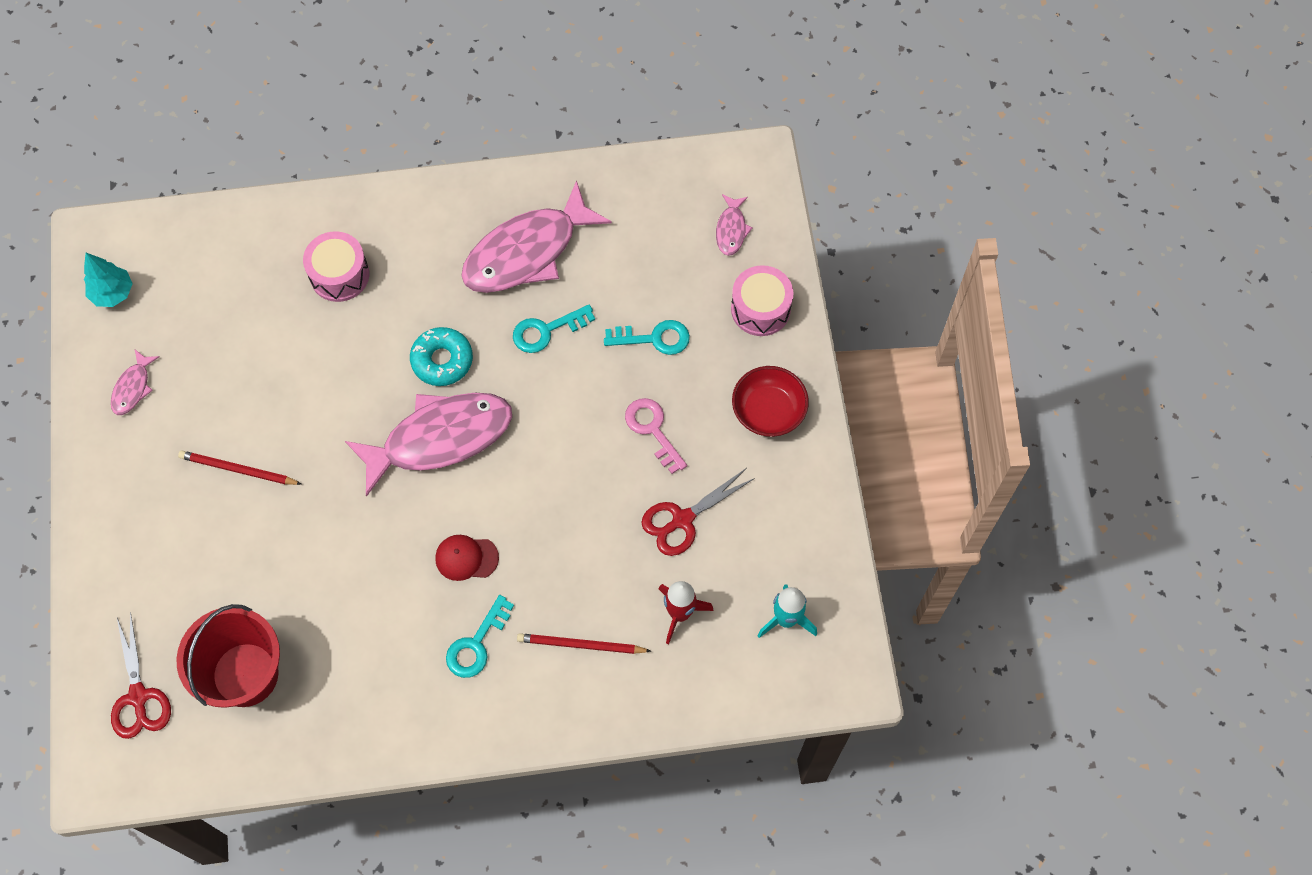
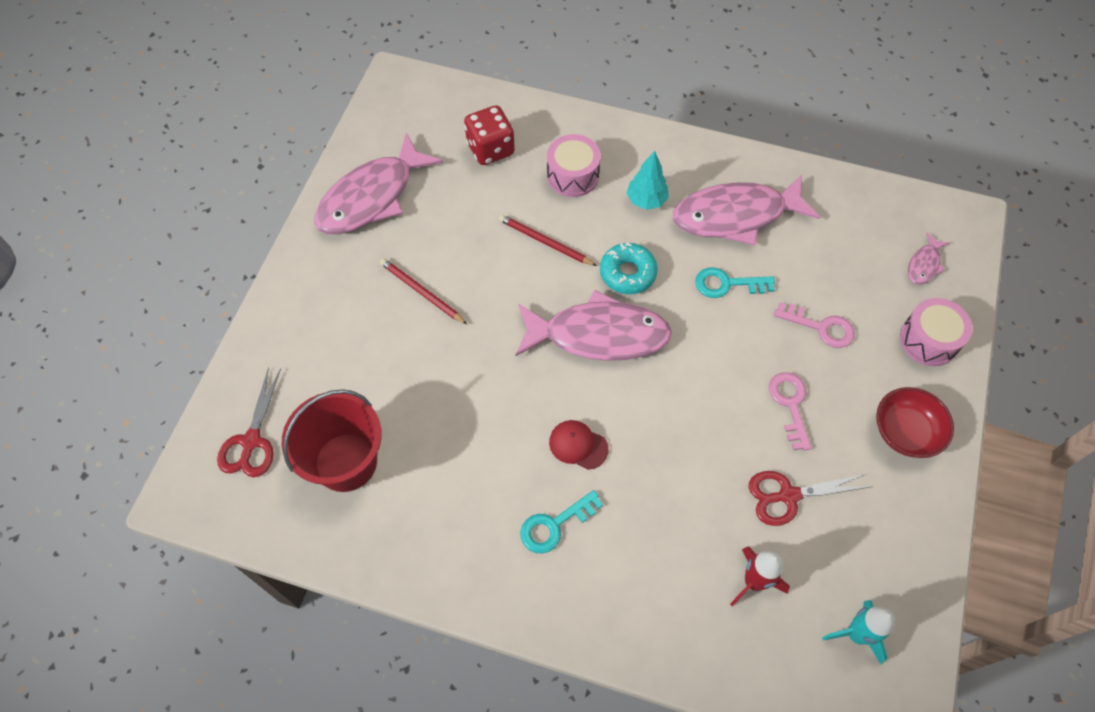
camera: 25 degrees right, 5 degrees down
(113, 293) = (392, 123): turquoise tree -> turquoise tree (646, 200)
(133, 388) = (371, 197): pink fish -> pink fish, size x2.28
(237, 280) = (490, 149): none -> red dice
(581, 645) = (648, 569): red pencil -> red pencil (545, 242)
(654, 338) = (820, 327): turquoise key -> pink key

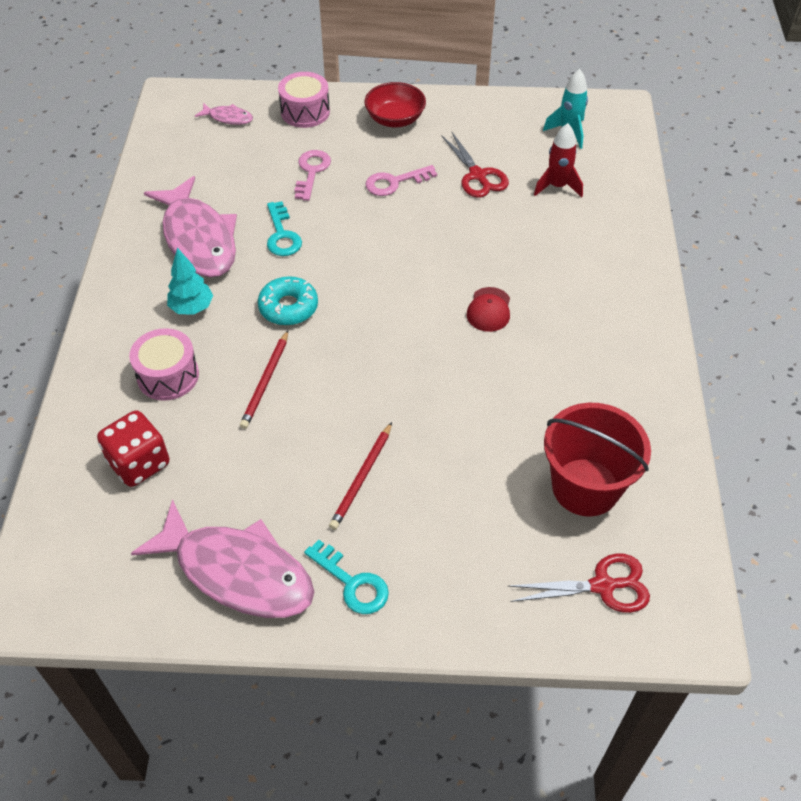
camera: 105 degrees left, 10 degrees down
(555, 525) = (570, 311): turquoise key -> turquoise key (352, 583)
(599, 335) = (367, 316): pink fish -> none

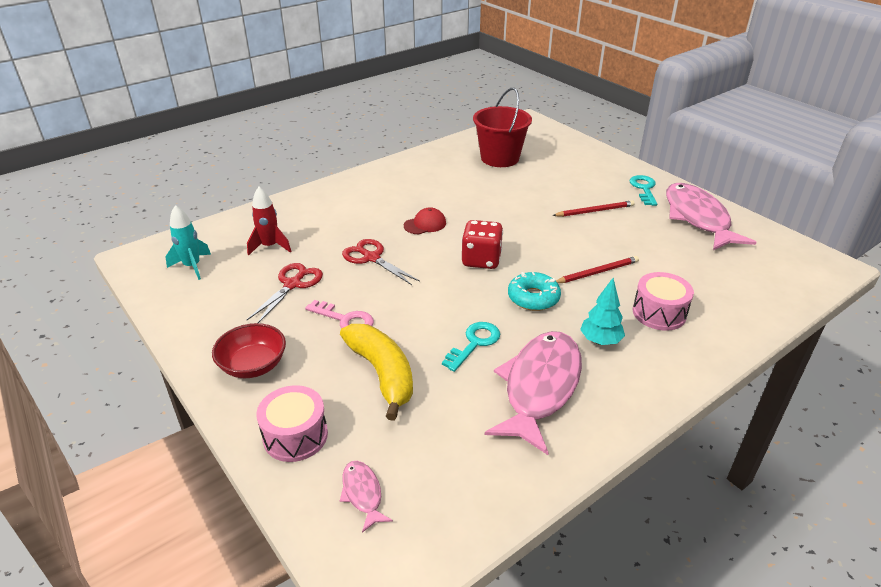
camera: 130 degrees left, 15 degrees down
(139, 463) = (718, 283): red dice -> red dice (481, 260)
(311, 172) = (382, 374): pink key -> yellow banana
(602, 586) = (540, 140): red scissors -> red scissors (371, 258)

